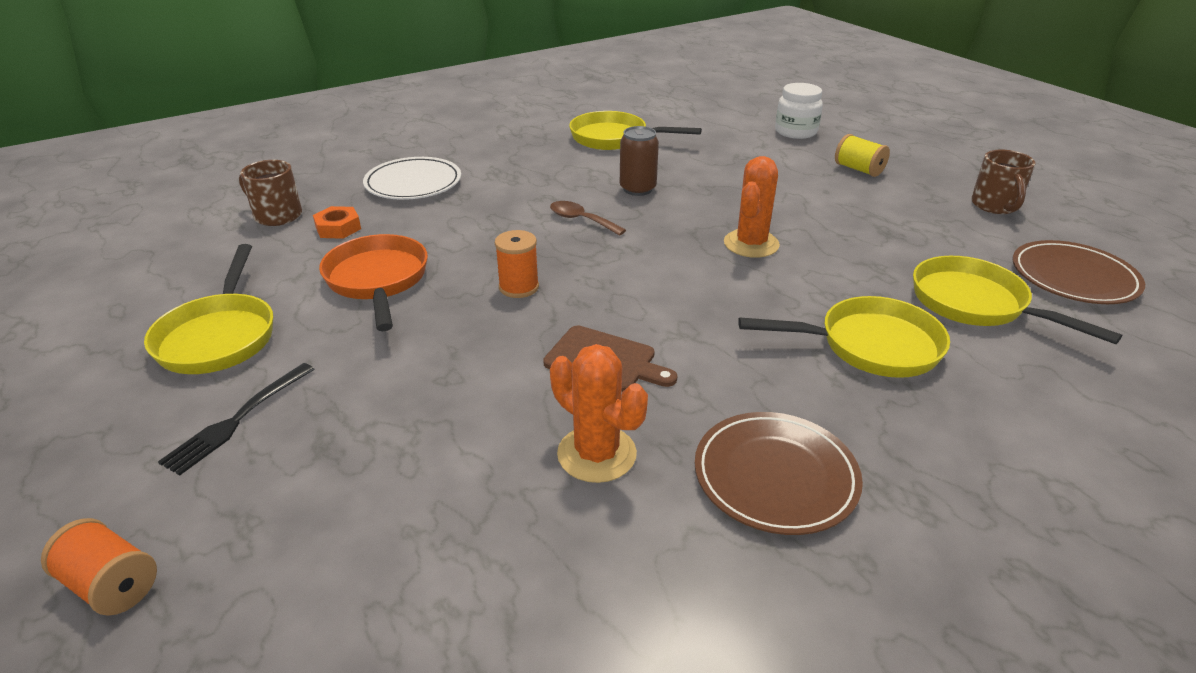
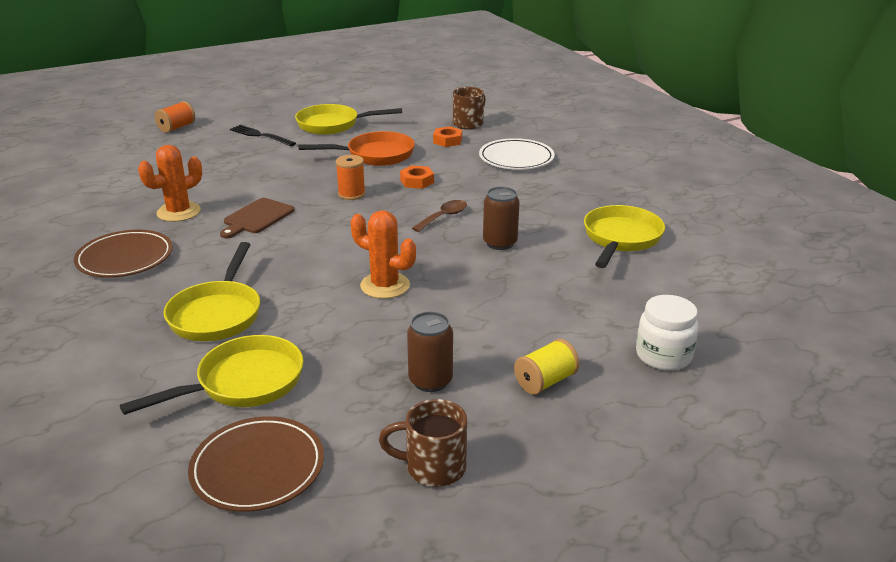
camera: 95 degrees right, 5 degrees down
(478, 242) = (417, 181): none -> orange nut
(894, 212) = (430, 381): none -> brown can

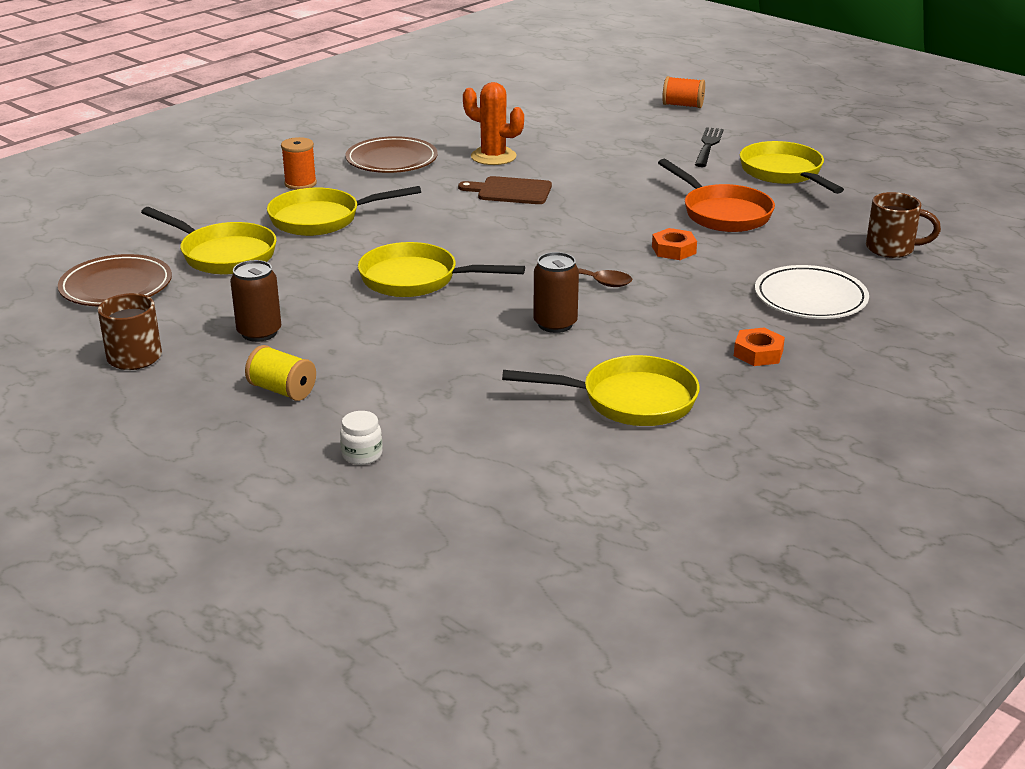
camera: 70 degrees right, 0 degrees up
(351, 194) = (605, 222): orange spool -> orange spool (300, 183)
(385, 286) = (416, 279): orange cactus -> yellow pan
(447, 141) = (816, 245): orange nut -> orange nut (758, 353)
(663, 356) = (362, 455): white jar -> white jar, size x0.60

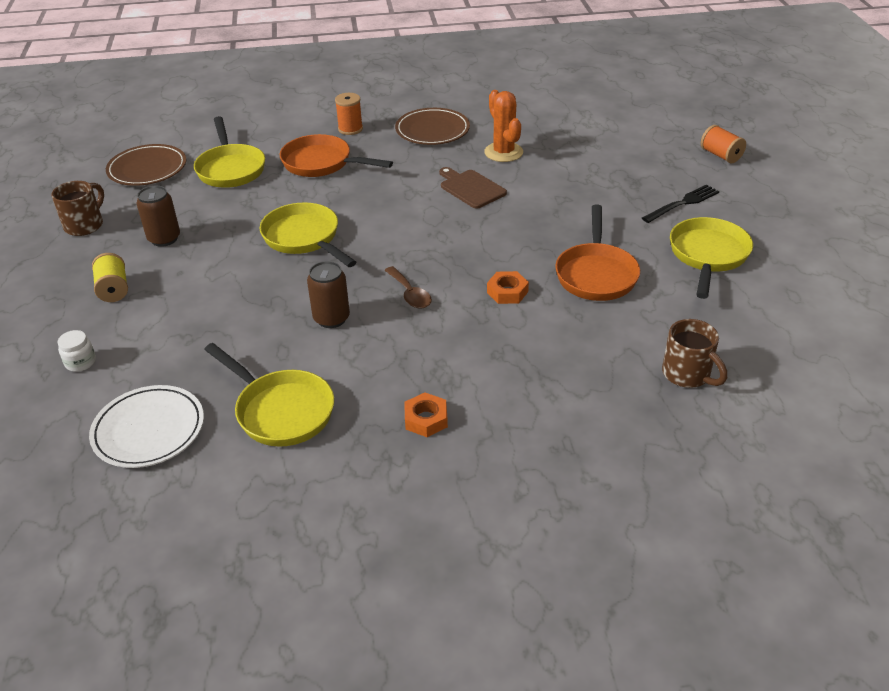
camera: 40 degrees right, 10 degrees up
(322, 219) = (322, 163): yellow pan -> orange pan
(810, 298) = (543, 389): white plate -> white plate (149, 430)

